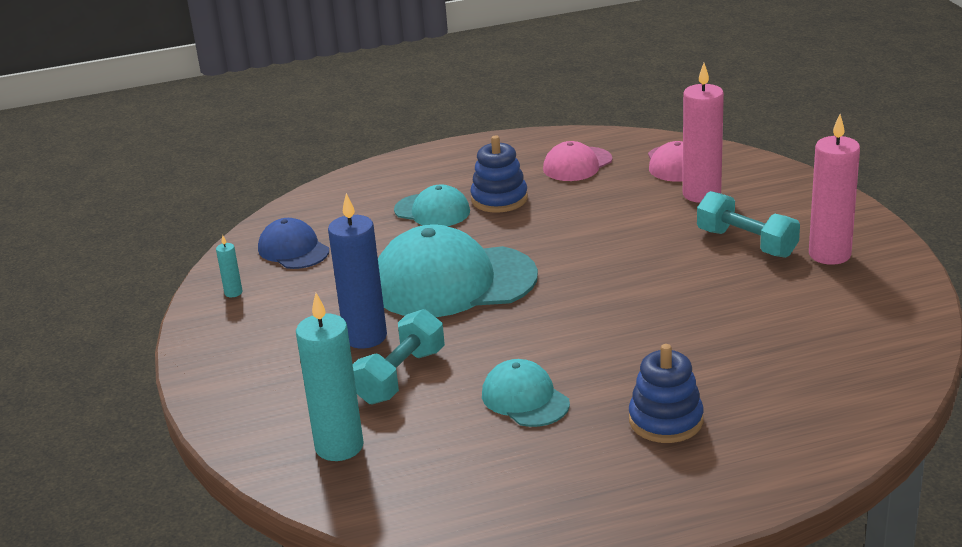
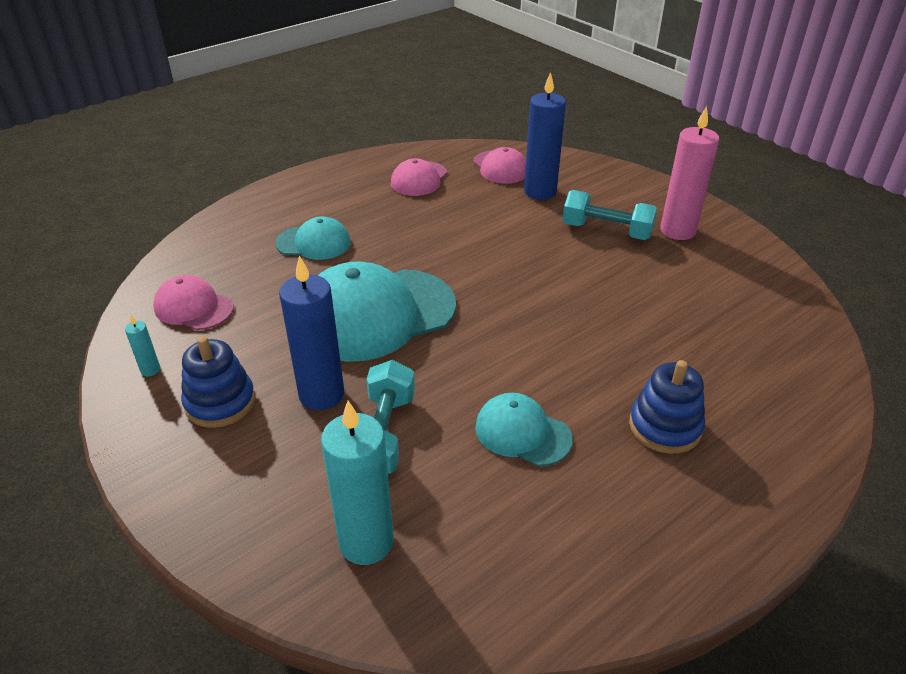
camera: 25 degrees left, 10 degrees up
(293, 250) = (193, 307): blue cap -> pink cap
(499, 199) = (370, 221): blue stacking toy -> blue stacking toy (220, 402)
(701, 194) = (540, 192): pink candle -> blue candle

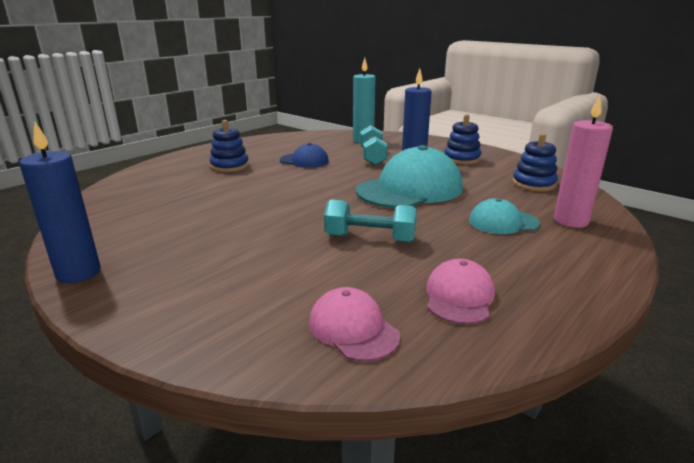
camera: 170 degrees right, 15 degrees down
(150, 370) = (514, 164): turquoise candle -> none
(193, 307) = (533, 184): pink cap -> blue stacking toy
(522, 433) = (304, 161): turquoise cap -> blue cap
(540, 192) = (292, 293): blue candle -> blue candle (78, 273)
(606, 231) = (221, 255): turquoise dumbbell -> turquoise dumbbell (370, 238)
(677, 231) = (140, 261): pink candle -> pink candle (570, 221)

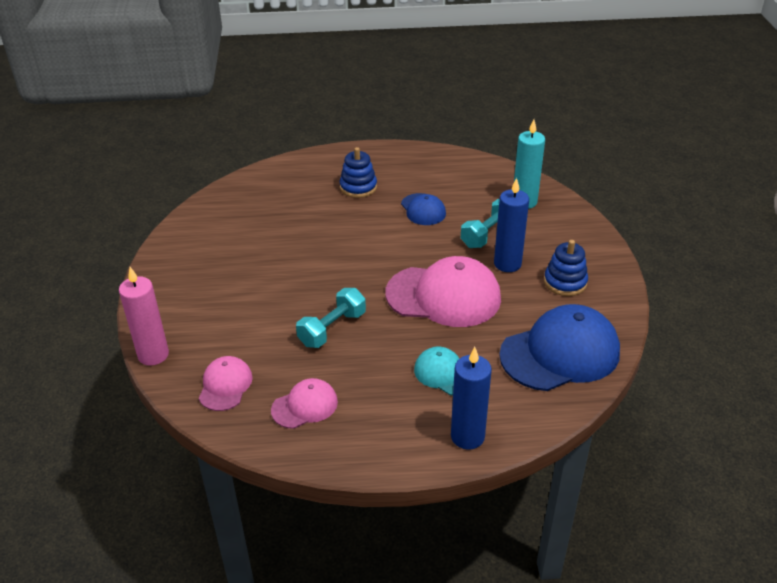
camera: 45 degrees right, 15 degrees up
(78, 273) = (160, 259): blue candle -> blue candle (467, 436)
(370, 238) = (332, 329): turquoise dumbbell -> turquoise dumbbell turned 75 degrees clockwise
(410, 189) = (443, 296): turquoise cap -> pink cap
(533, 184) = (560, 353): blue stacking toy -> blue cap
(570, 221) = (497, 407): pink candle -> pink candle (153, 355)

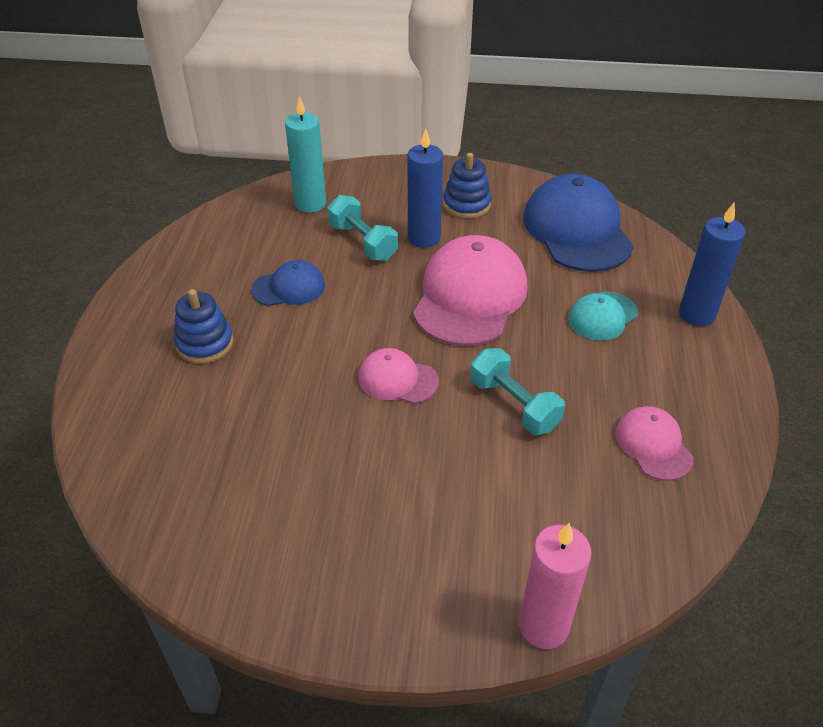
camera: 80 degrees left, 5 degrees up
(225, 385) = (615, 530): pink cap -> pink cap (397, 379)

